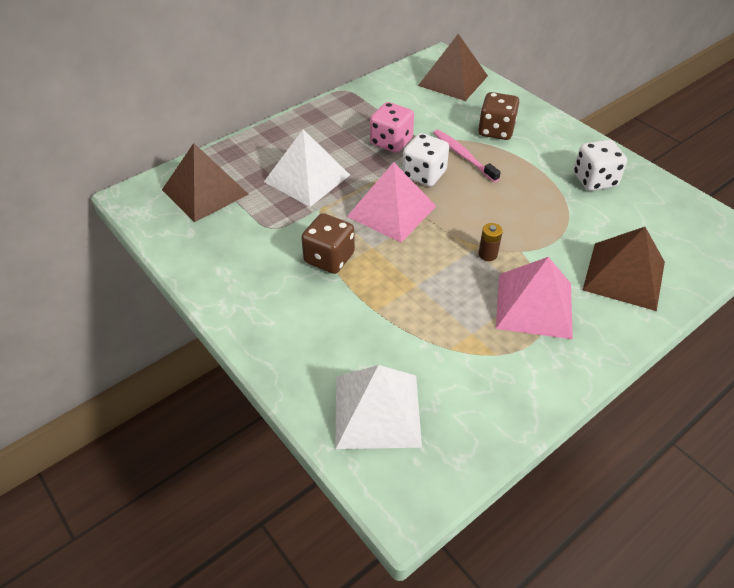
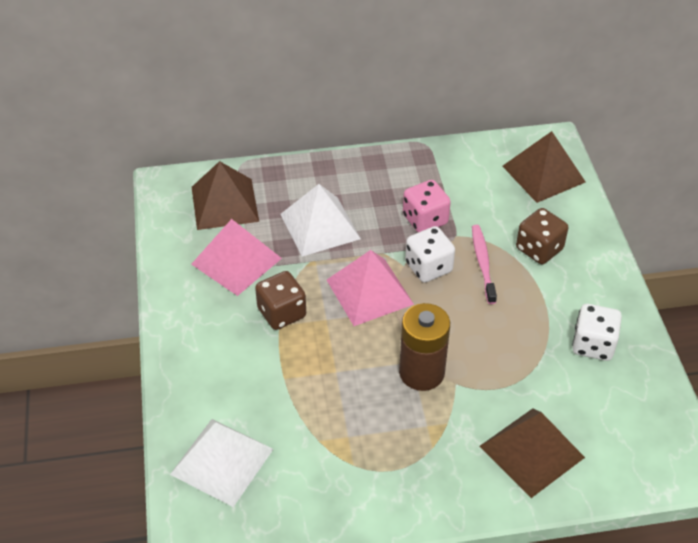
camera: 30 degrees right, 0 degrees up
(487, 254) = (421, 372): brown battery -> brown battery, size x2.33
(534, 305) = (423, 438): pink pyramid -> pink pyramid (236, 261)

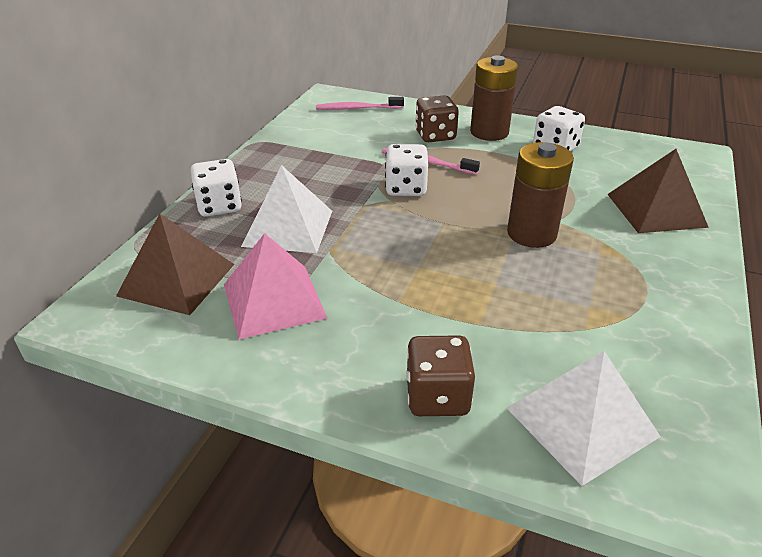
camera: 60 degrees left, 10 degrees down
(282, 313) = (384, 293): brown dice -> brown dice (437, 396)
(318, 176) = (219, 206): none -> white dice
(369, 291) = (405, 228): pink pyramid -> none
(425, 220) = (347, 171): pink dice -> none
(543, 174) = (357, 108): brown pyramid -> pink toothbrush
(582, 285) = (489, 132): none -> brown battery

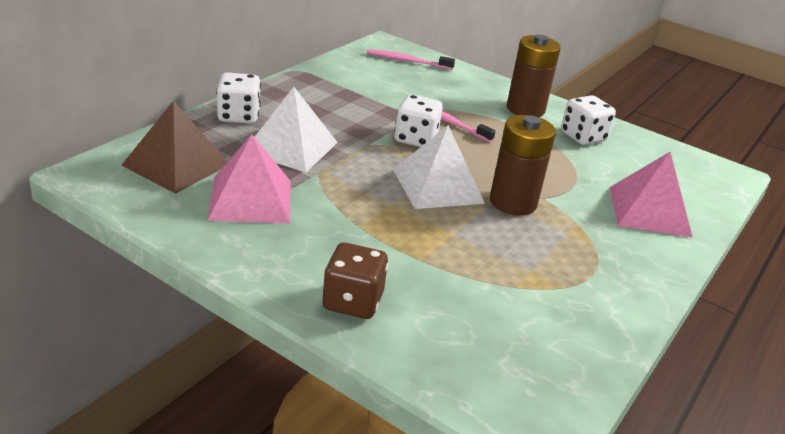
camera: 10 degrees right, 5 degrees down
(435, 135) = (470, 101): brown dice -> none
(581, 421) = (467, 350): white pyramid -> white pyramid (438, 186)
(655, 210) = (649, 211): brown pyramid -> pink pyramid

